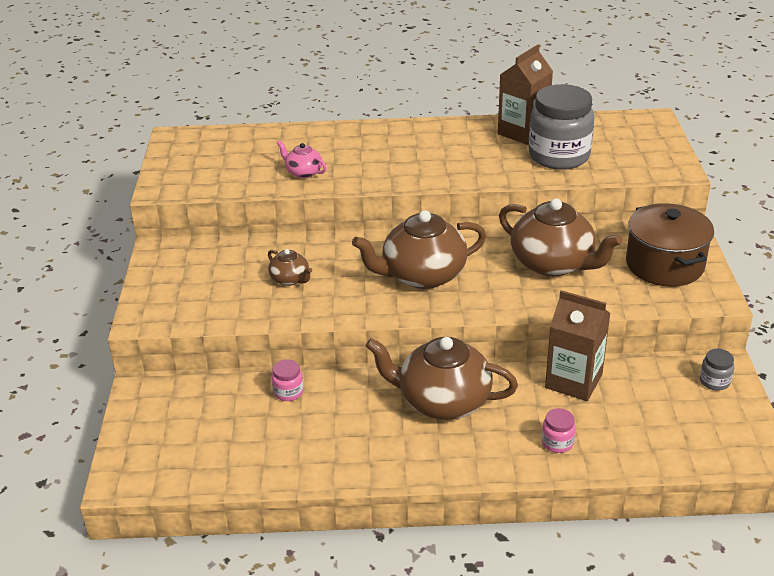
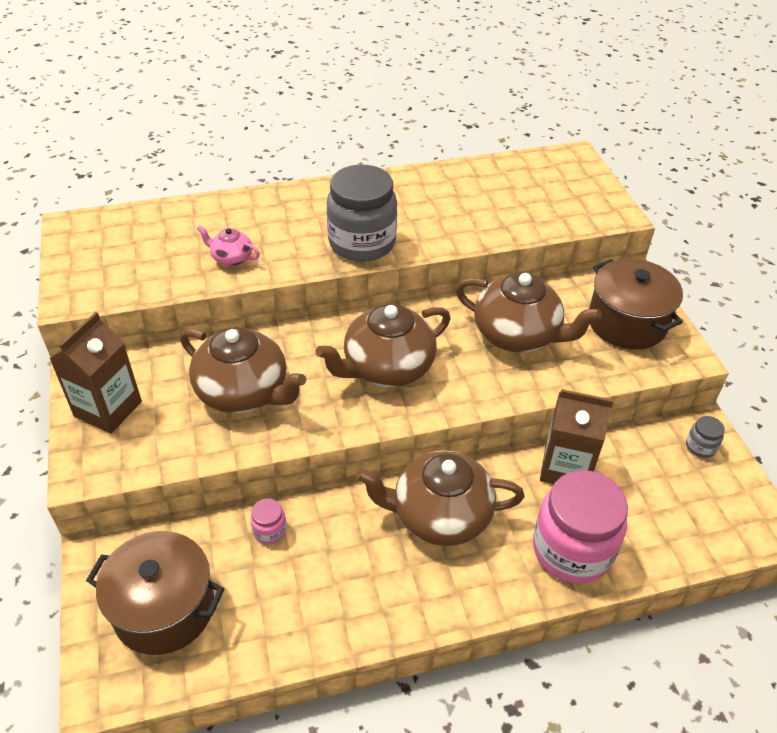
camera: 15 degrees left, 10 degrees up
(185, 433) = (164, 608): none -> brown pot
(290, 279) = (244, 392): brown teapot -> brown teapot, size x2.09
(523, 132) = (451, 183): brown carton -> brown carton (108, 409)
(557, 443) = (572, 550): pink jar -> pink jar, size x2.39
(559, 156) = (497, 209): grey jar -> grey jar (362, 243)

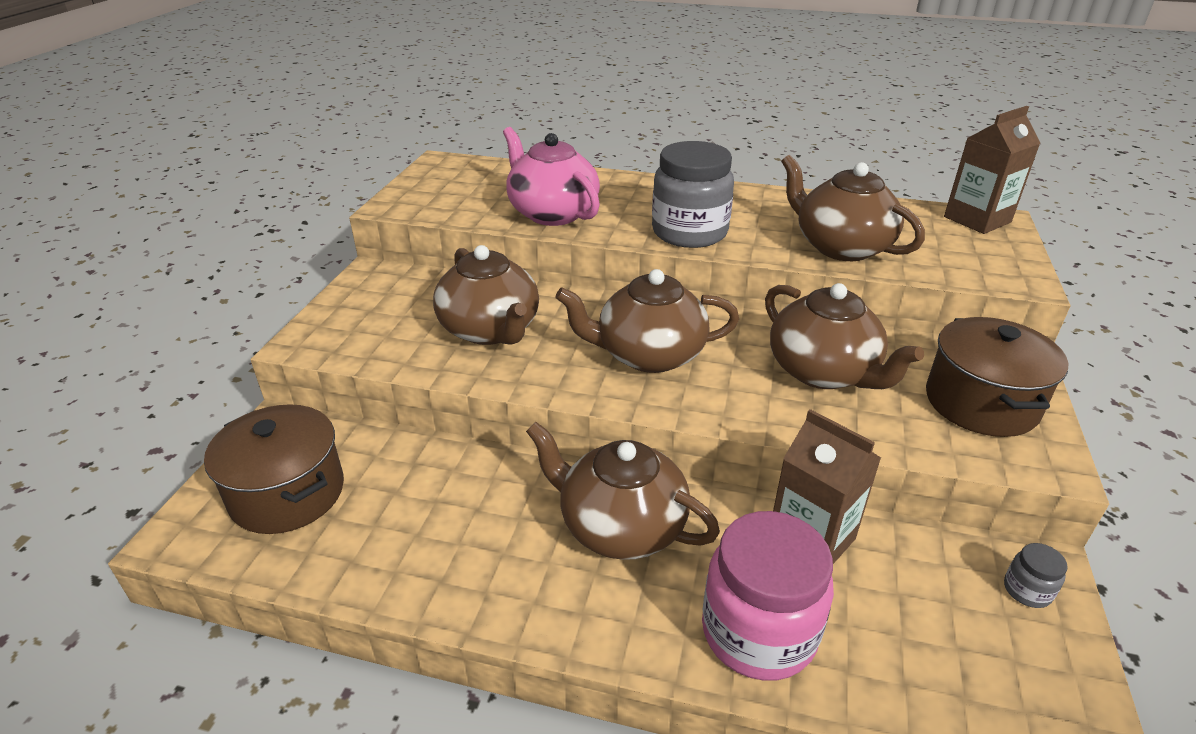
camera: 30 degrees right, 10 degrees down
(108, 409) = (365, 305): brown carton -> brown carton (977, 219)
(231, 258) = (552, 213): pink teapot -> pink teapot, size x2.09
(270, 531) = (436, 468): pink jar -> none
(483, 221) = (841, 247): none -> brown teapot

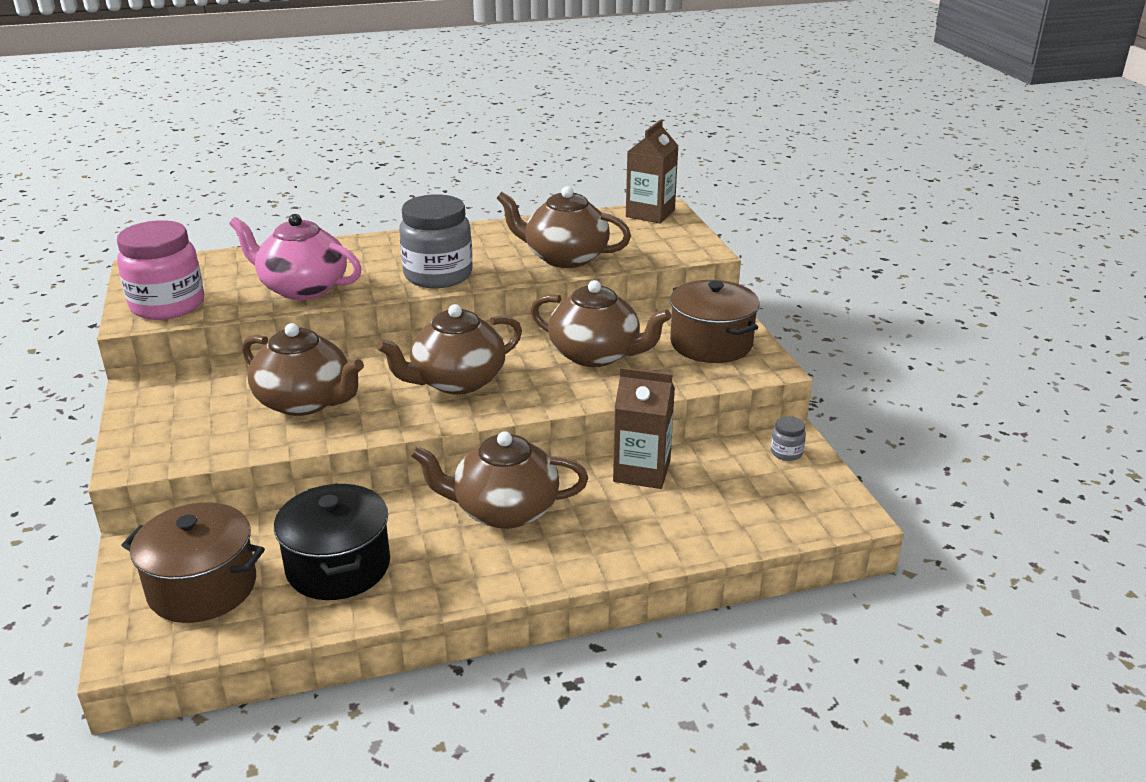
camera: 30 degrees left, 5 degrees down
(414, 524) = (338, 566): none -> black pot
(758, 632) = (640, 534): pink jar -> pink jar (168, 305)

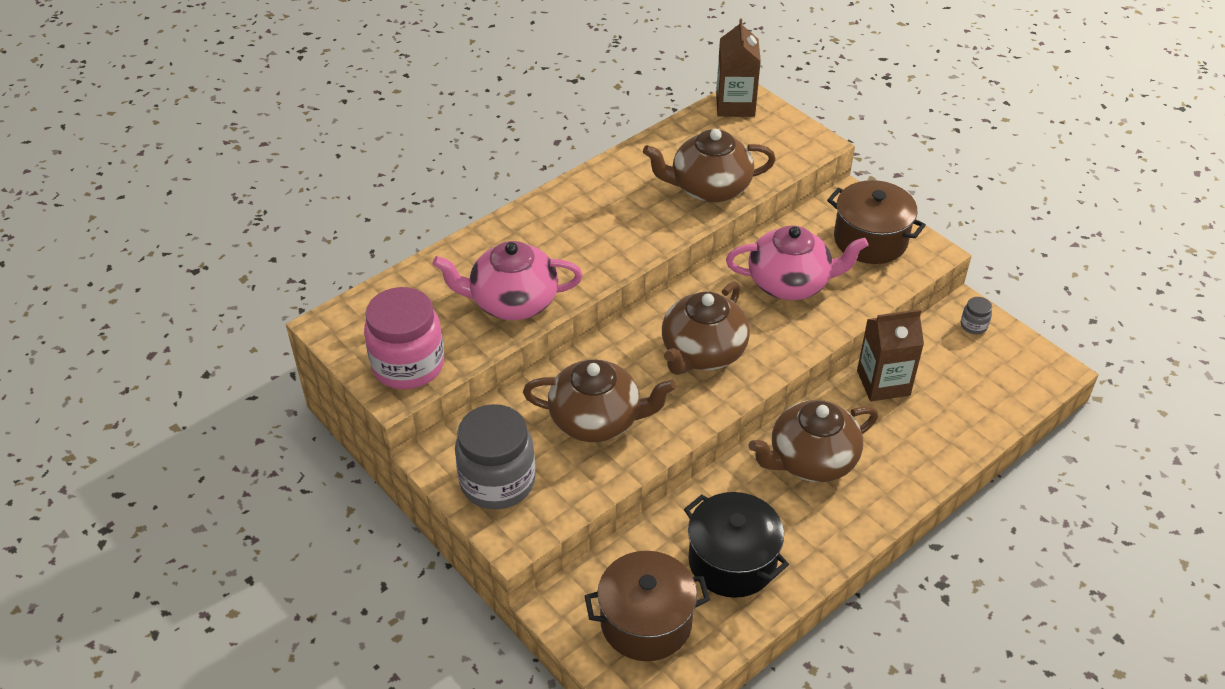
camera: 25 degrees left, 15 degrees up
(438, 275) = (619, 246): grey jar -> grey jar (497, 482)
(596, 355) = (790, 283): brown teapot -> pink teapot

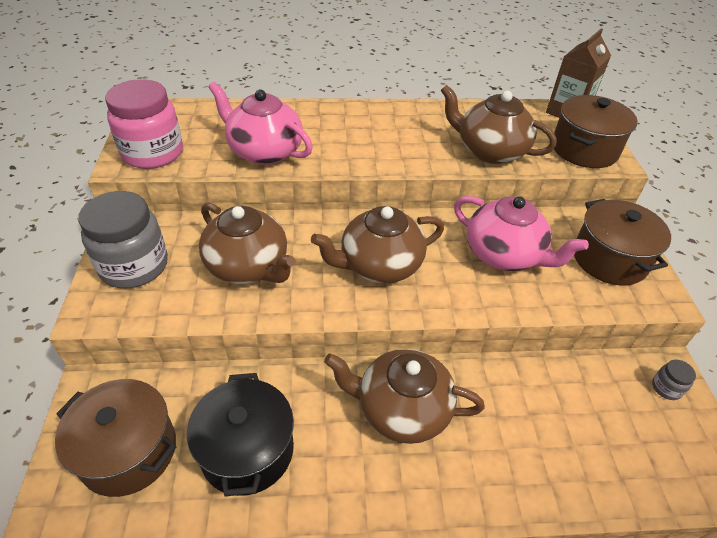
camera: 35 degrees right, 0 degrees up
(784, 143) = (584, 149): none -> brown pot
(883, 383) = (530, 385): brown carton -> none

